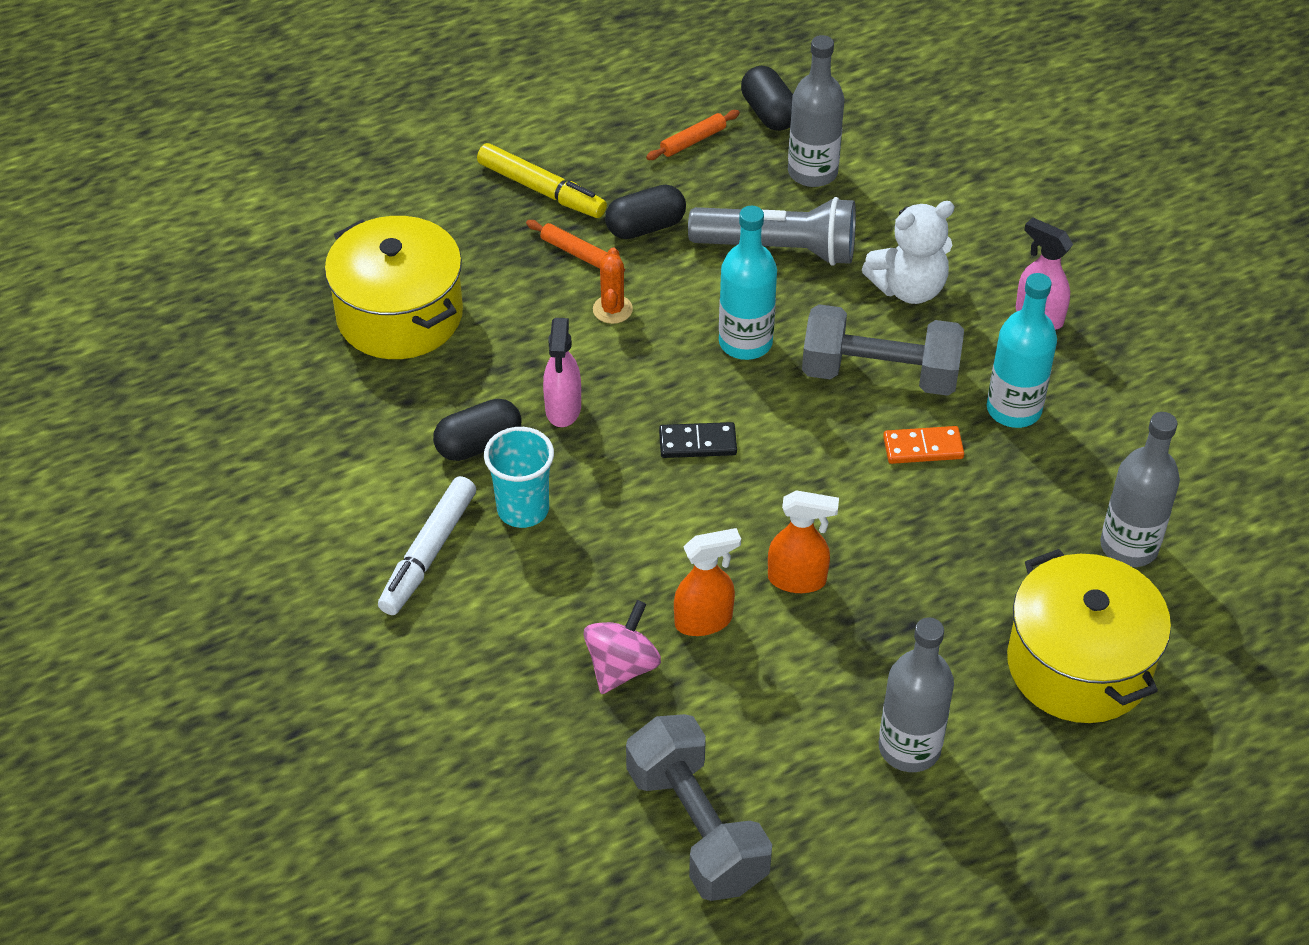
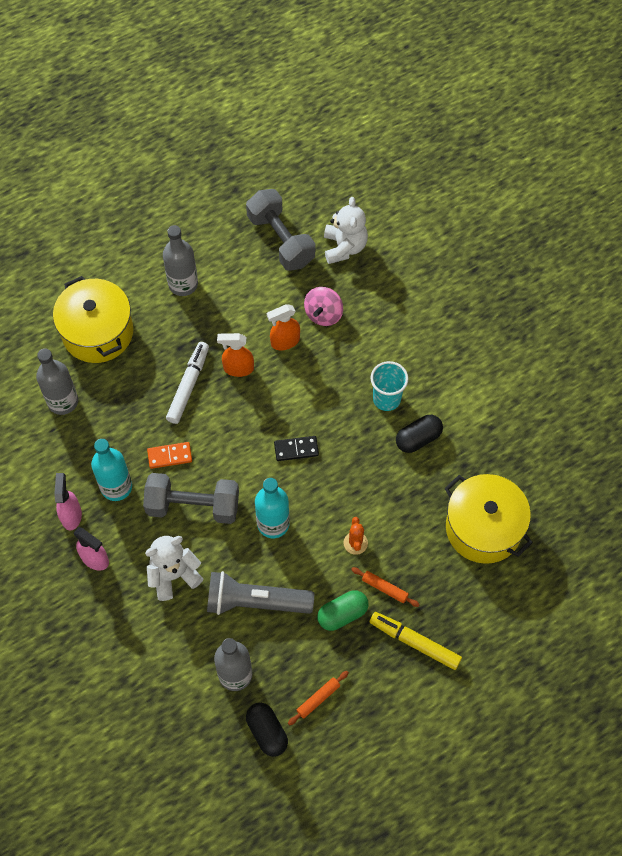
camera: 175 degrees right, 15 degrees up
(429, 553) = (431, 369): white marker -> white marker (188, 385)
(560, 801) = (344, 247): none -> white teddy bear
(563, 409) = (375, 466): pink spray bottle -> pink spray bottle (71, 515)
(645, 227) = (342, 614): black capsule -> green capsule

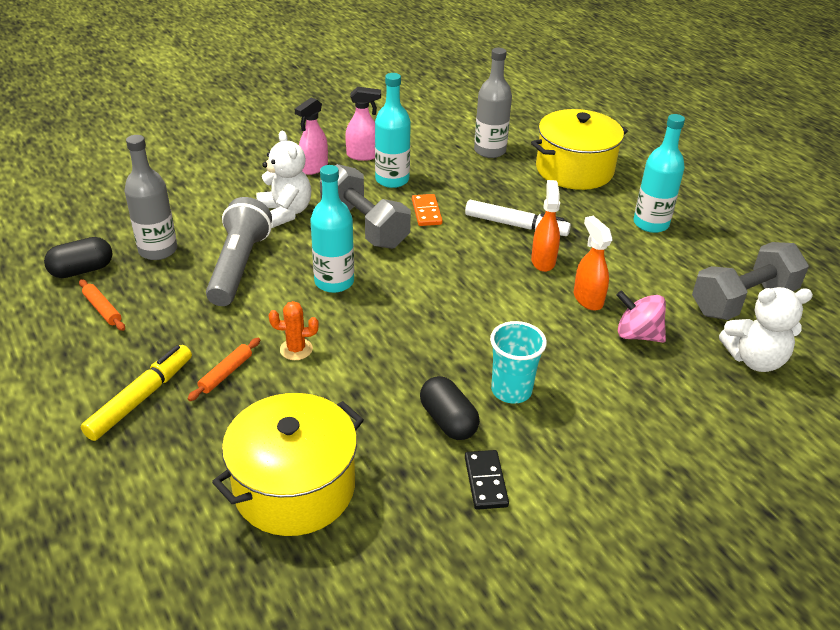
camera: 90 degrees right, 25 degrees down
(183, 284) = (651, 224): grey bottle -> turquoise bottle
(193, 506) = (364, 226): grey dumbbell -> grey dumbbell turned 45 degrees counterclockwise
(296, 449) = (433, 303): black domino -> black domino (486, 481)
(342, 614) = (202, 333): green capsule -> none

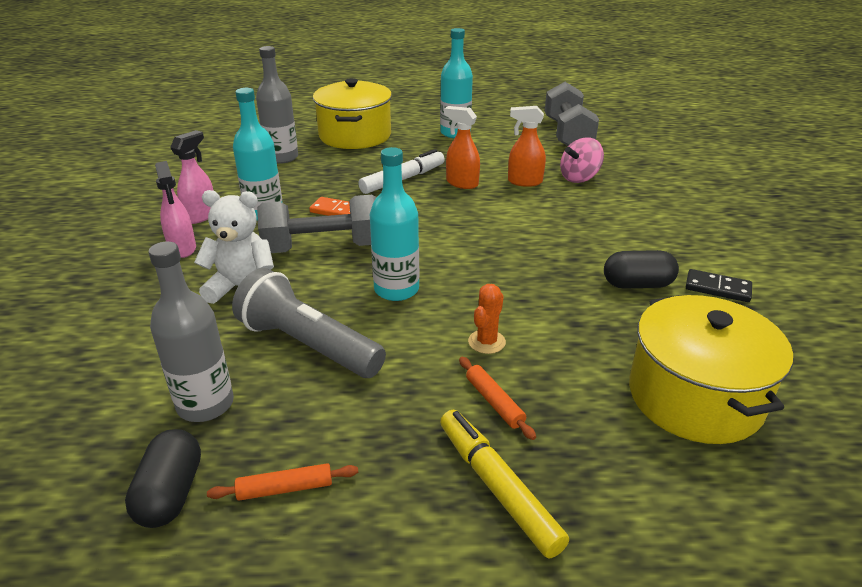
camera: 60 degrees left, 5 degrees down
(511, 390) = (614, 245): turquoise cup -> none
(754, 359) = (630, 151): white teddy bear -> none

